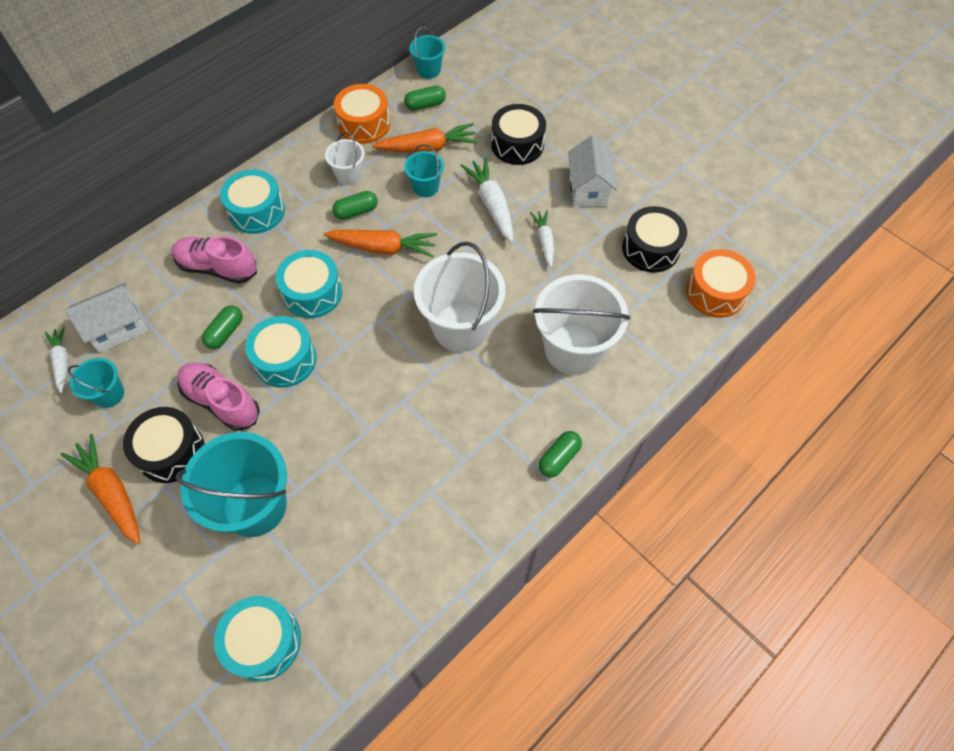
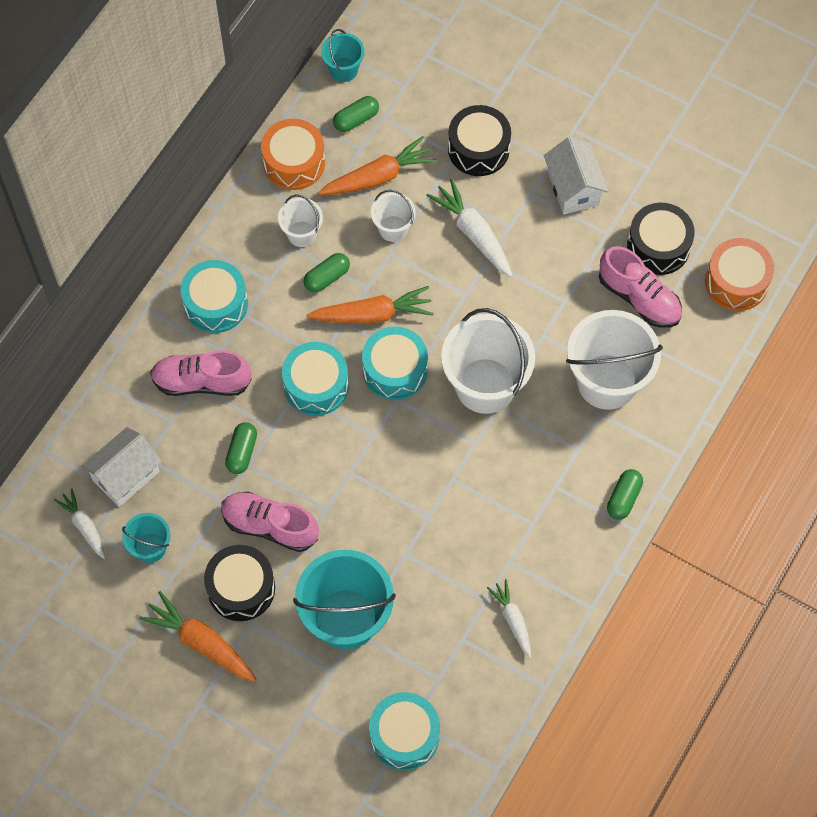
camera: 15 degrees left, 5 degrees up
(285, 360) = (316, 466): turquoise drum -> turquoise drum (395, 370)
(425, 187) = (393, 228): turquoise bucket -> white bucket
(544, 241) = (543, 264): white carrot -> white carrot (512, 620)
(622, 286) = (639, 298): none -> pink shoe

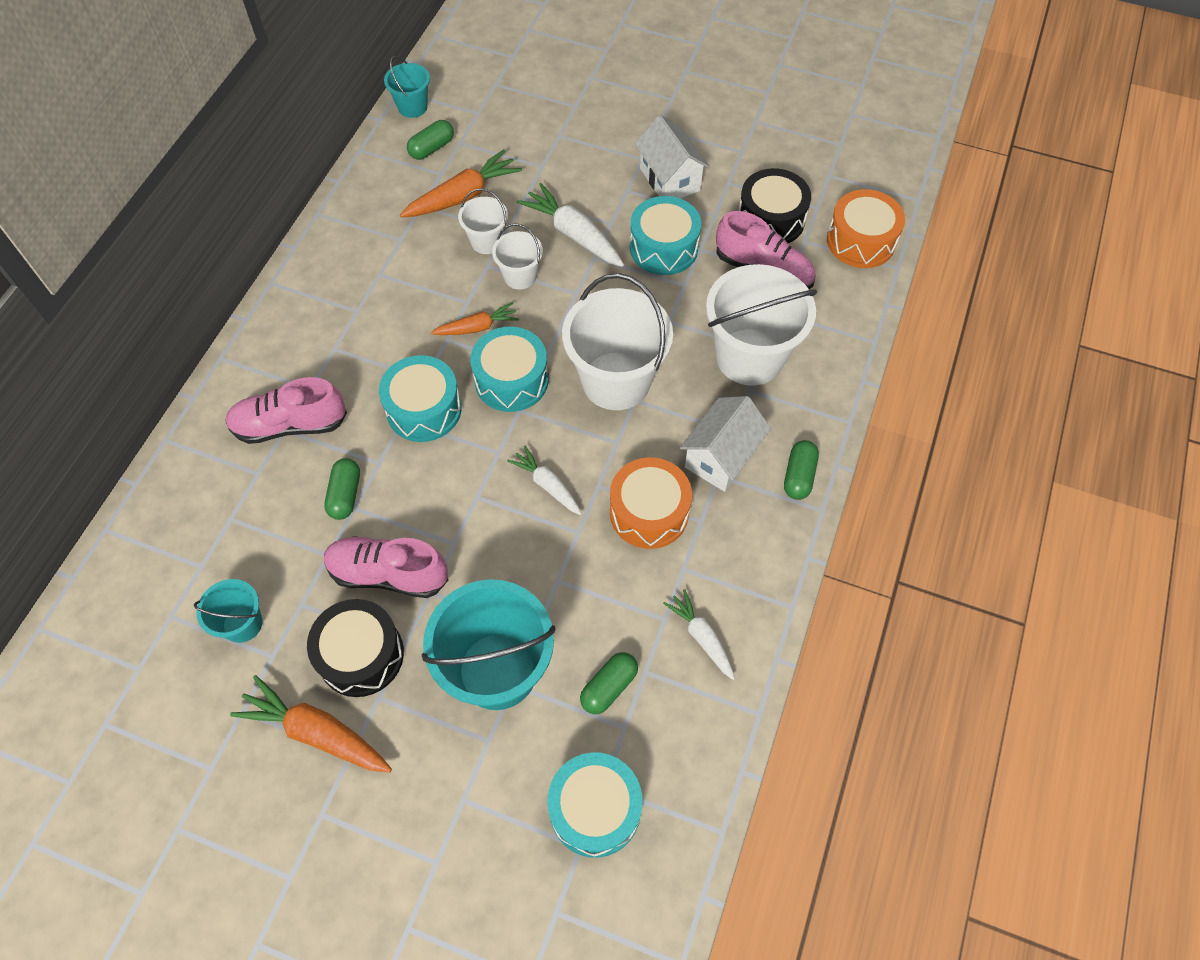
camera: 10 degrees left, 5 degrees down
(84, 526) = (157, 611): white carrot -> white carrot (547, 485)
(126, 475) = (206, 543): white house -> white house (721, 457)
(216, 304) = (299, 342): turquoise drum -> turquoise drum (663, 248)
(294, 162) = (371, 195): orange drum -> orange drum (649, 512)
(302, 234) = (388, 260): white bucket -> white bucket (520, 276)
(327, 277) = (421, 298): green capsule -> green capsule (609, 687)
(372, 314) = (477, 327): orange carrot -> orange carrot, size x0.62
(478, 149) = (564, 157): black drum -> none

